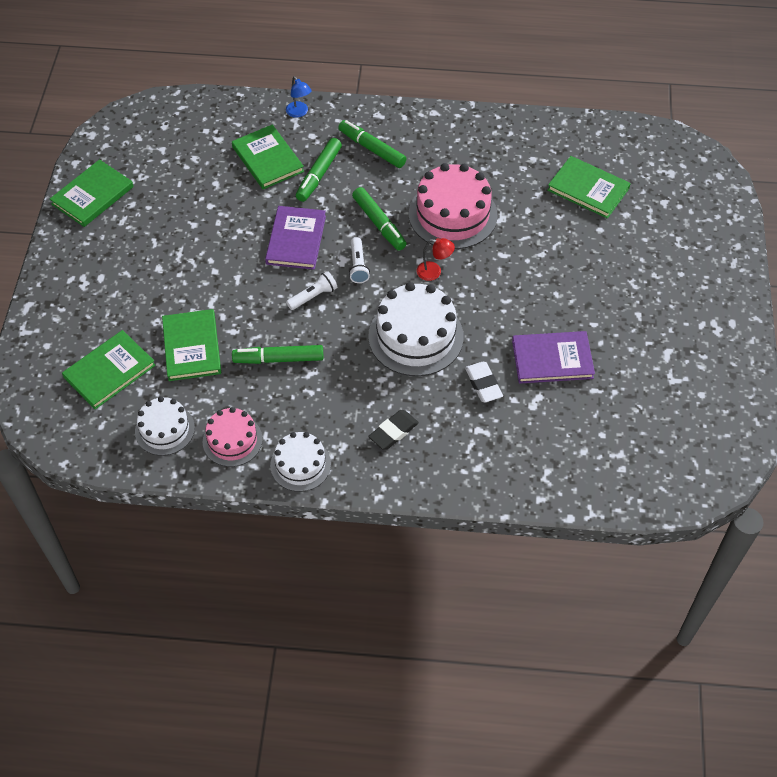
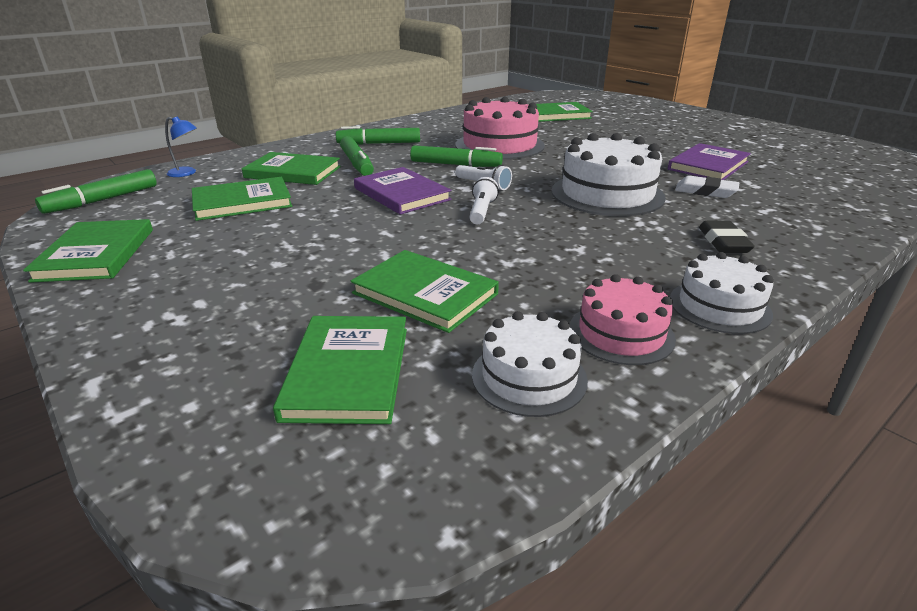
camera: 45 degrees left, 25 degrees down
(202, 184) = (242, 202): none -> green book
(278, 359) = (532, 255): green marker -> green marker (102, 200)
(299, 113) = (283, 149): blue lamp -> blue lamp (187, 173)
(434, 272) = (545, 167): red lamp -> none

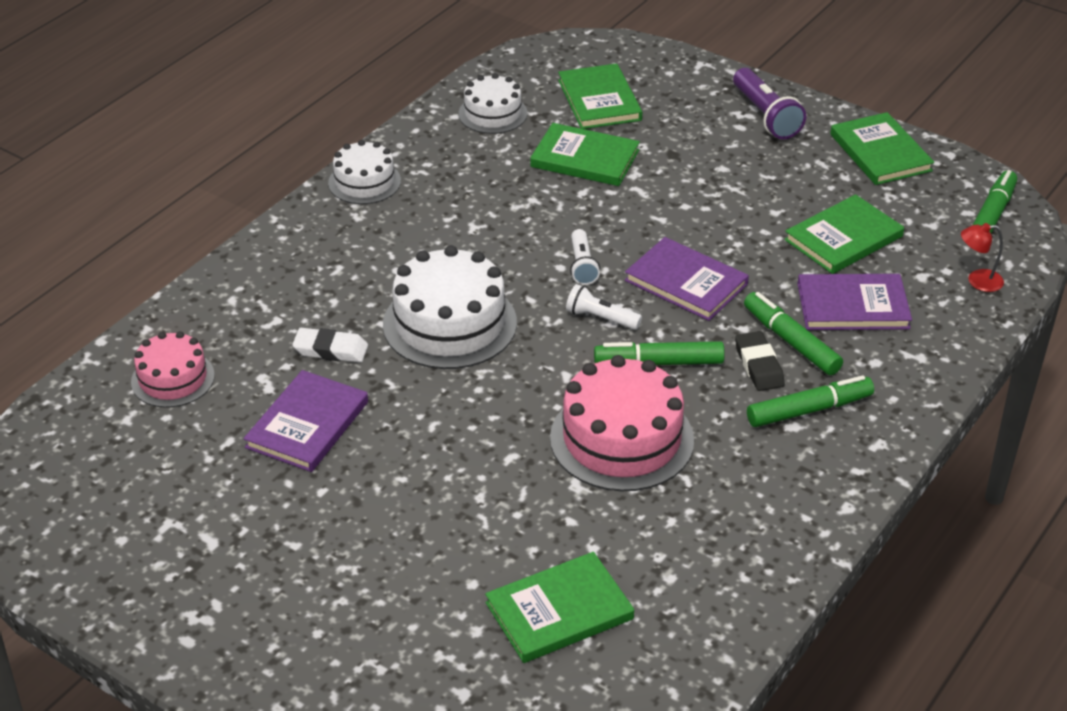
camera: 165 degrees right, 10 degrees up
(150, 310) = (765, 116): none -> purple flashlight
(187, 173) = (977, 281): blue lamp -> red lamp
(293, 172) = (853, 306): green book -> purple book
(621, 333) = (438, 149): pink cake -> pink cake (173, 379)
(723, 242) = (338, 257): black eraser -> black eraser (759, 365)

